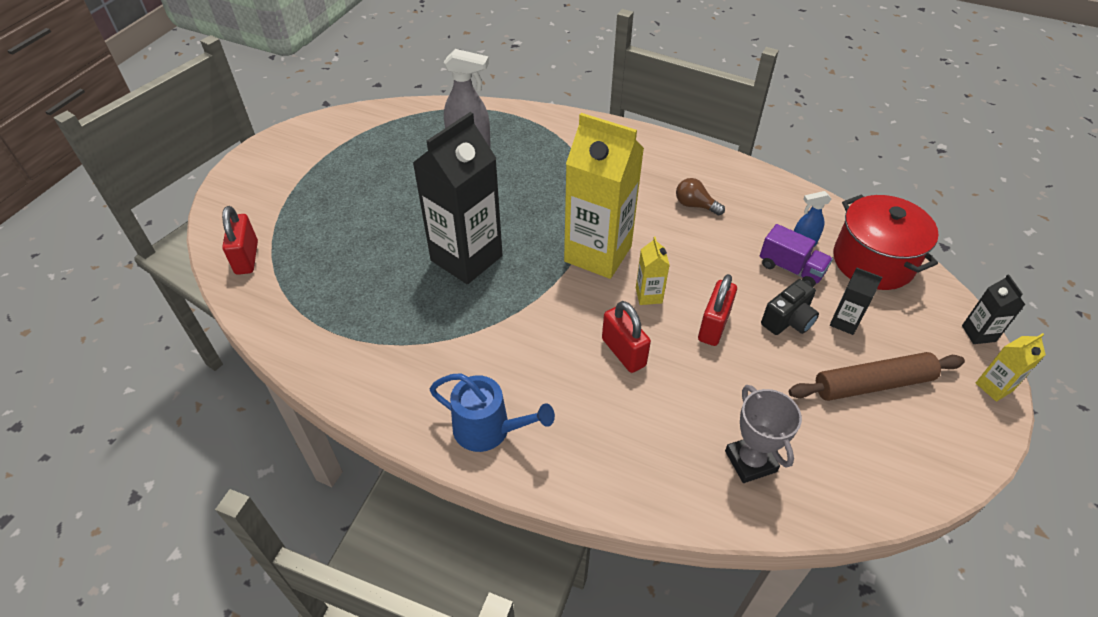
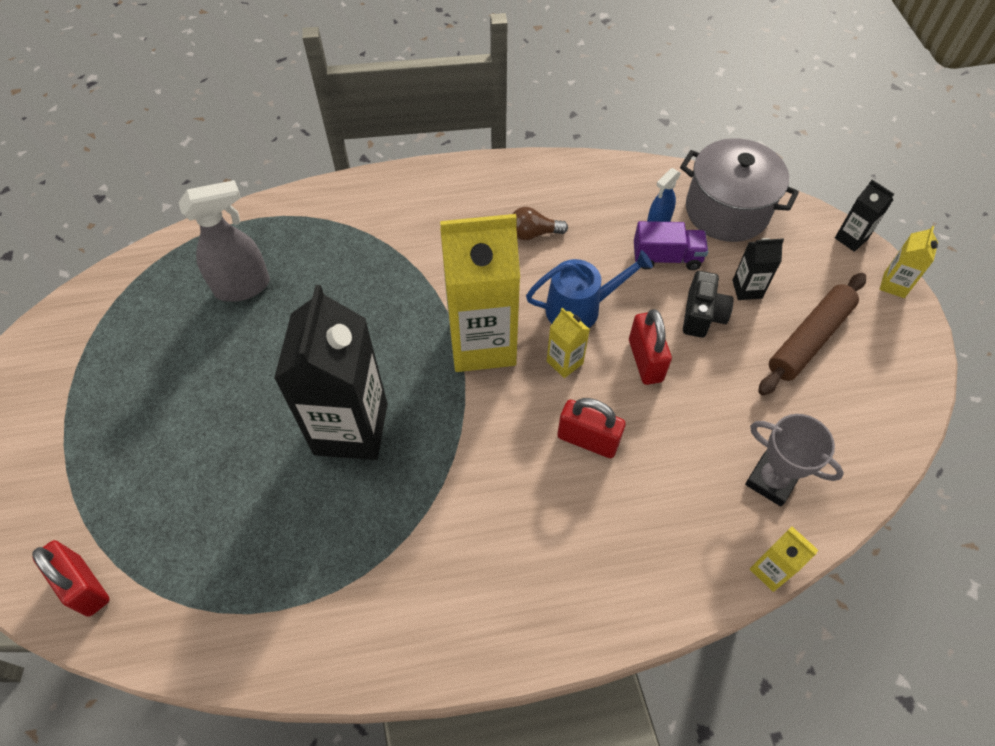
camera: 35 degrees left, 10 degrees up
(488, 429) = (527, 609): blue watering can -> blue watering can (579, 308)
(695, 520) = (770, 570): none -> yellow carton
(873, 262) = (727, 211): red pot -> grey pot

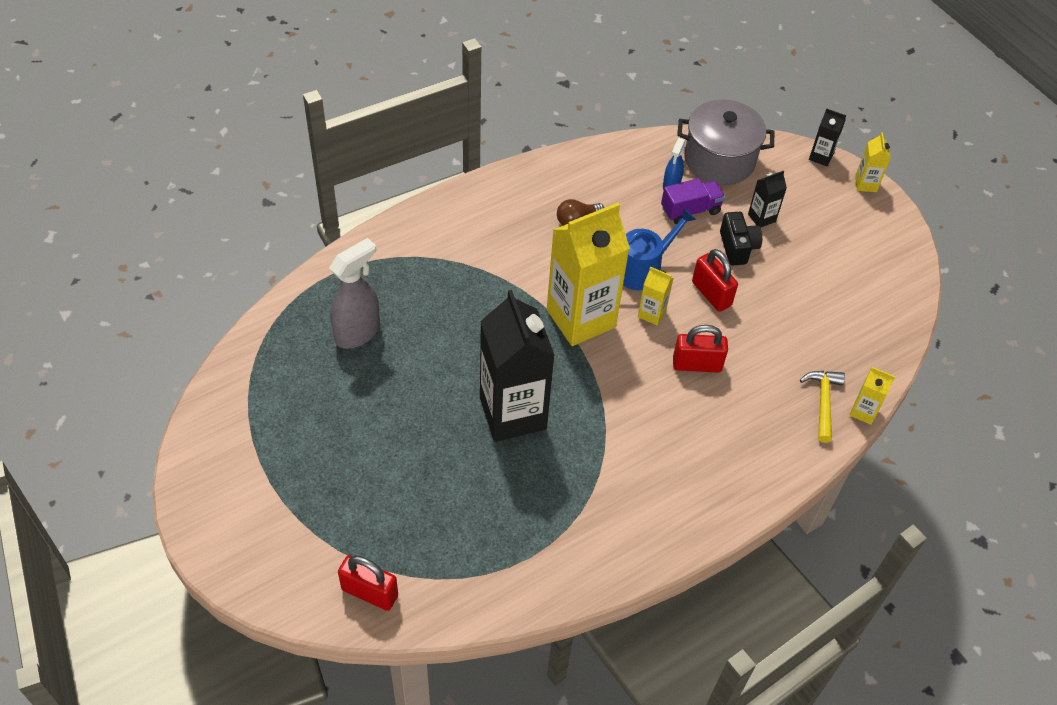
camera: 25 degrees left, 5 degrees down
(722, 540) = (823, 402): none -> yellow hammer
(771, 480) = (838, 351): grey trophy -> none
(809, 339) = (822, 242): brown rolling pin -> none

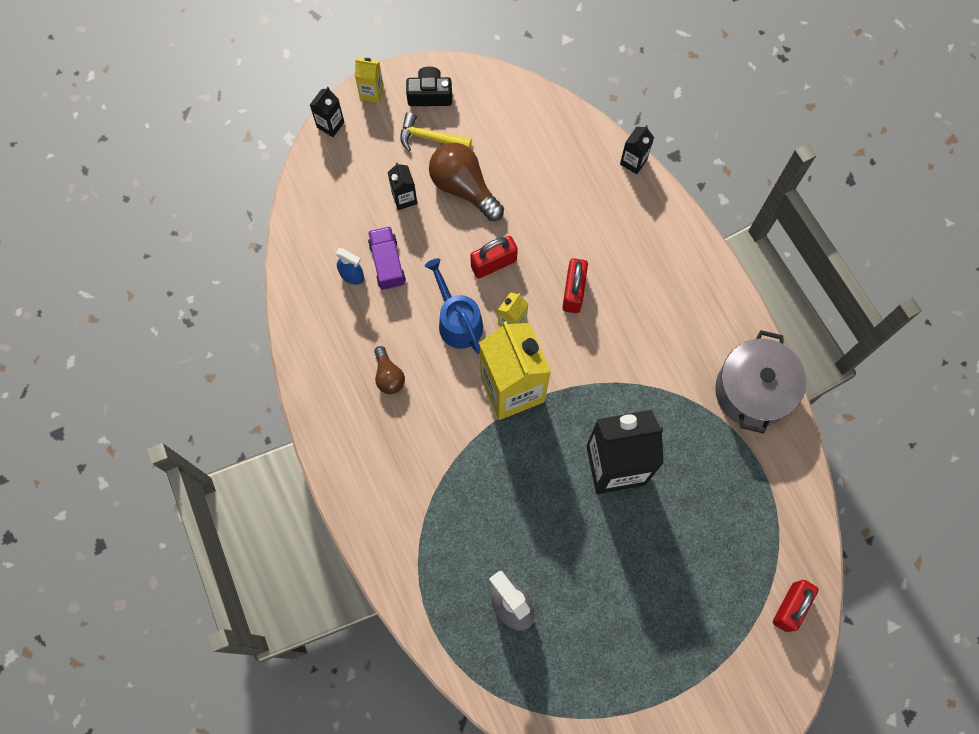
camera: 80 degrees left, 20 degrees up
(719, 160) = (323, 222): grey pot -> grey pot (753, 391)
(737, 247) = (439, 228): black camera -> black camera (430, 94)
(787, 264) = (464, 187): none -> brown light bulb
(823, 402) = (622, 192): yellow hammer -> yellow hammer (430, 137)
(863, 411) = (633, 161): yellow carton -> black carton

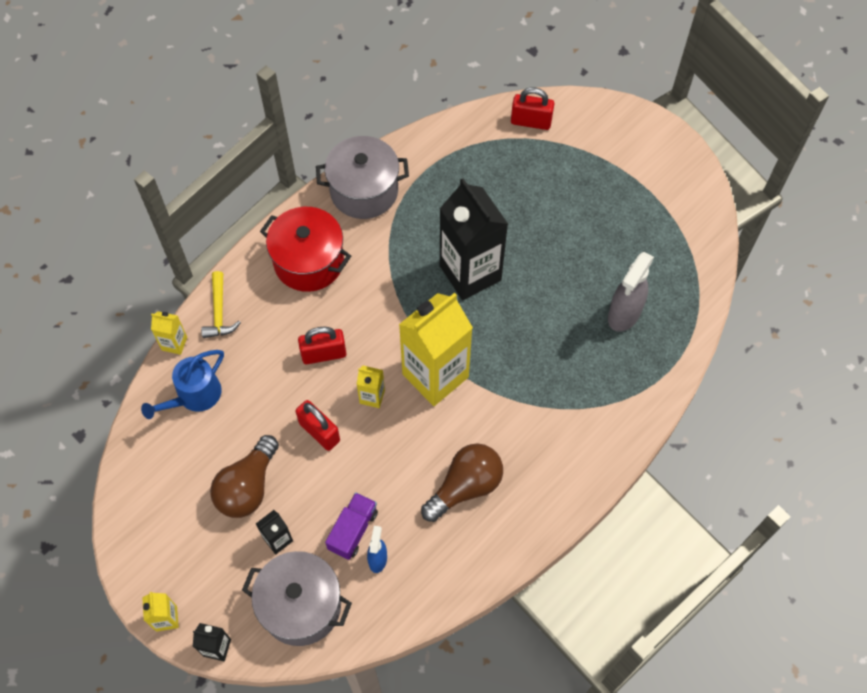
camera: 110 degrees left, 10 degrees down
(337, 200) = (301, 605): none -> grey pot
(387, 263) = (353, 530): purple truck -> purple truck turned 150 degrees clockwise
(388, 376) = (465, 486): brown light bulb -> brown light bulb, size x1.78
(430, 94) = (153, 557): black camera -> none
(430, 137) = (203, 538): yellow hammer -> yellow hammer (219, 312)
(458, 321) = (389, 444): blue watering can -> blue watering can (195, 395)
(633, 161) = (174, 343): black carton -> yellow carton
(683, 309) = (309, 262): none -> red pot

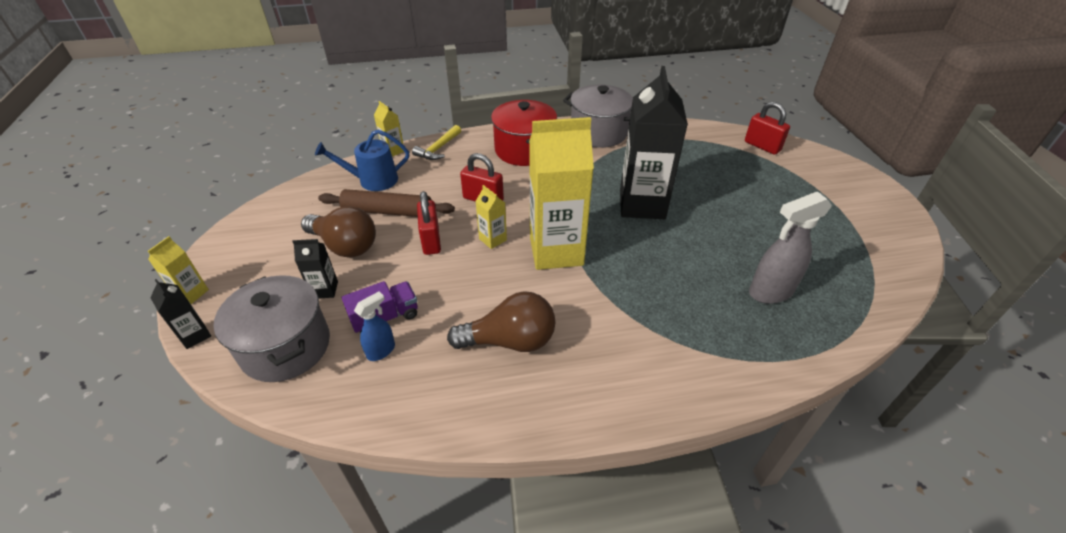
camera: 35 degrees right, 20 degrees down
(248, 424) = (387, 211): none -> brown rolling pin
(248, 486) = (345, 246): brown light bulb -> brown light bulb turned 120 degrees counterclockwise

